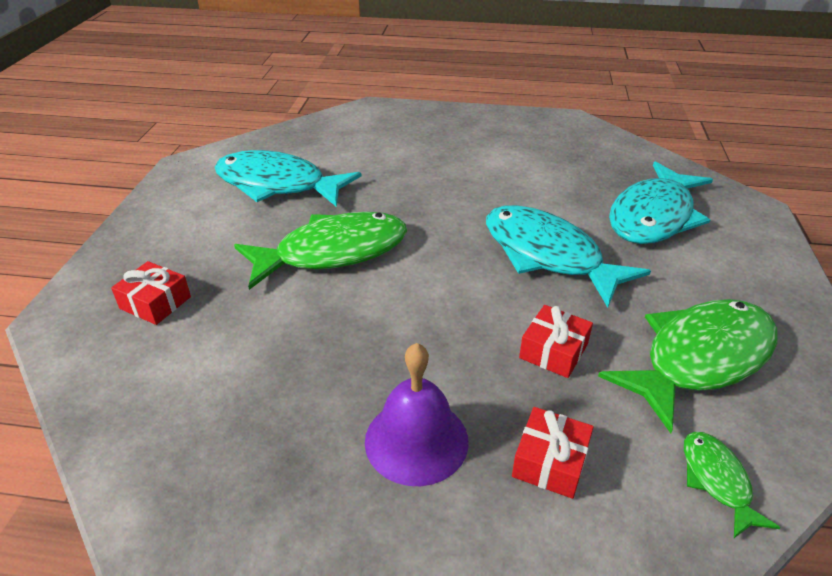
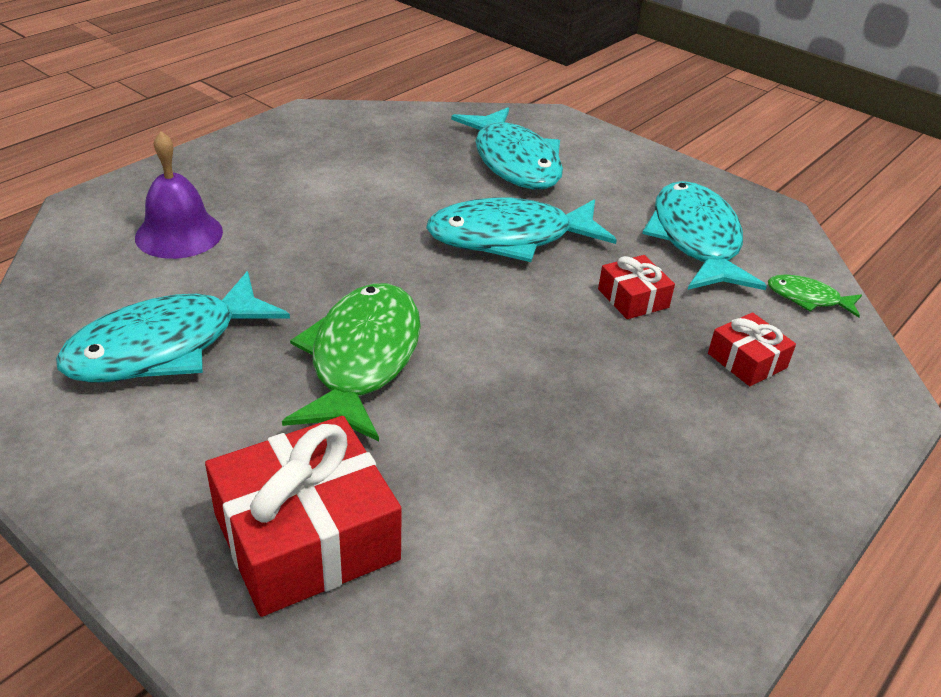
camera: 60 degrees left, 0 degrees up
(155, 303) = (306, 537): red gift -> red gift, size x1.98
(416, 440) = (679, 419): purple bell -> purple bell (179, 234)
(699, 359) = (695, 239): green fish -> turquoise fish

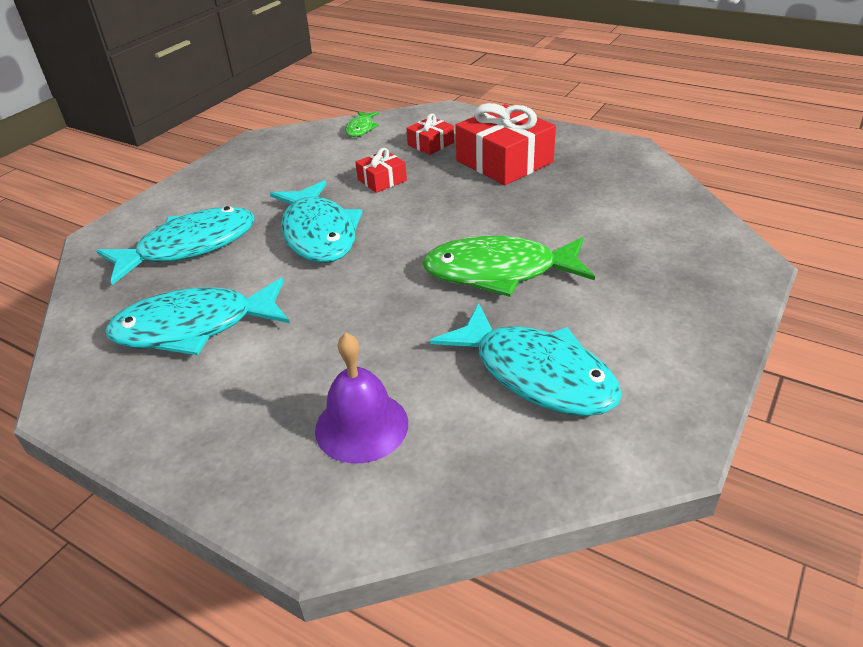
camera: 95 degrees left, 0 degrees up
(306, 537) = (666, 259): red gift -> red gift (504, 161)
(695, 239) = (302, 163): turquoise fish -> turquoise fish (194, 327)

